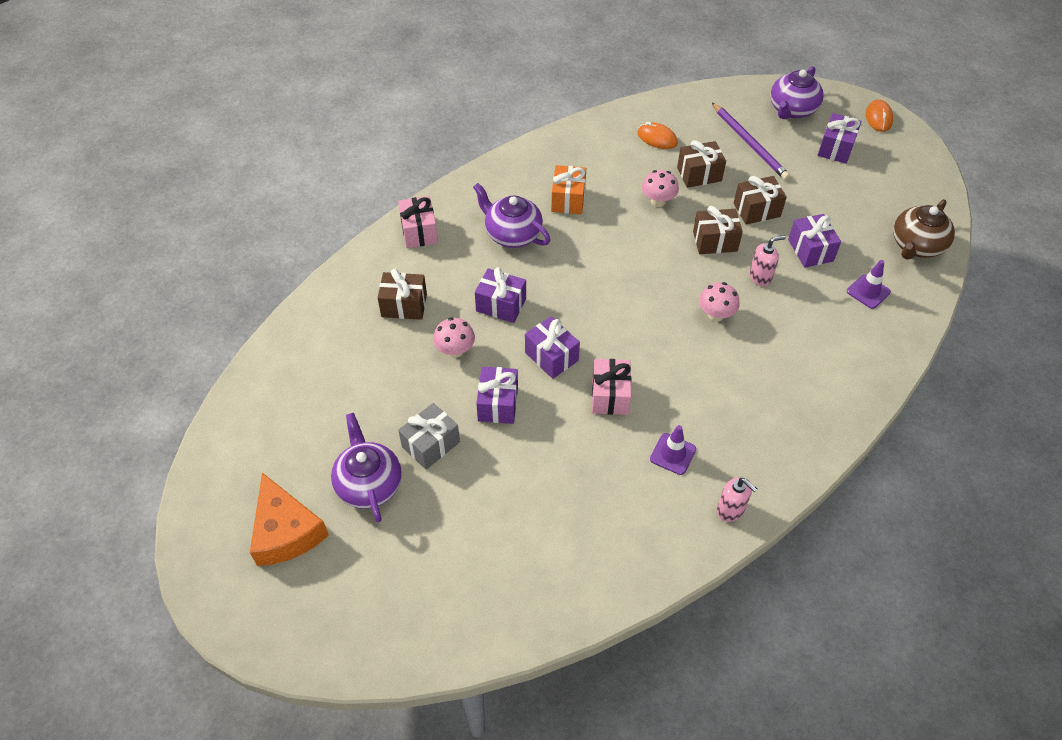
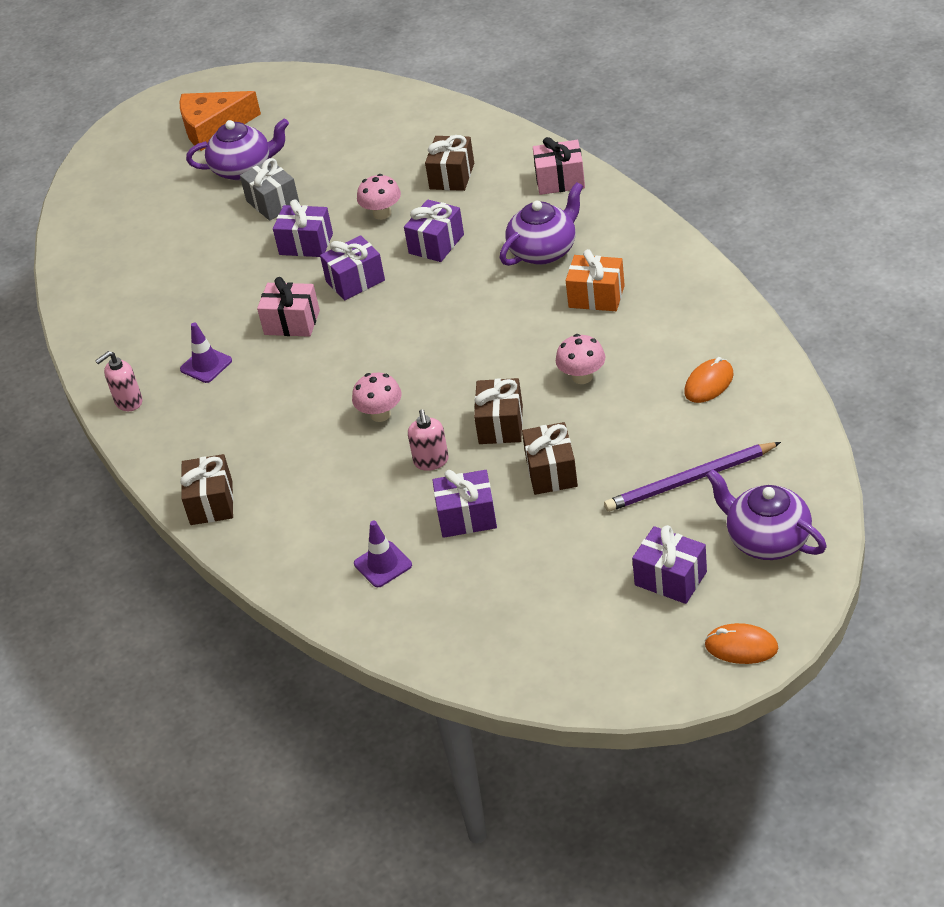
camera: 105 degrees right, 10 degrees down
(699, 174) = (629, 420): brown gift -> brown gift (211, 503)
(916, 246) = (453, 634): brown teapot -> none

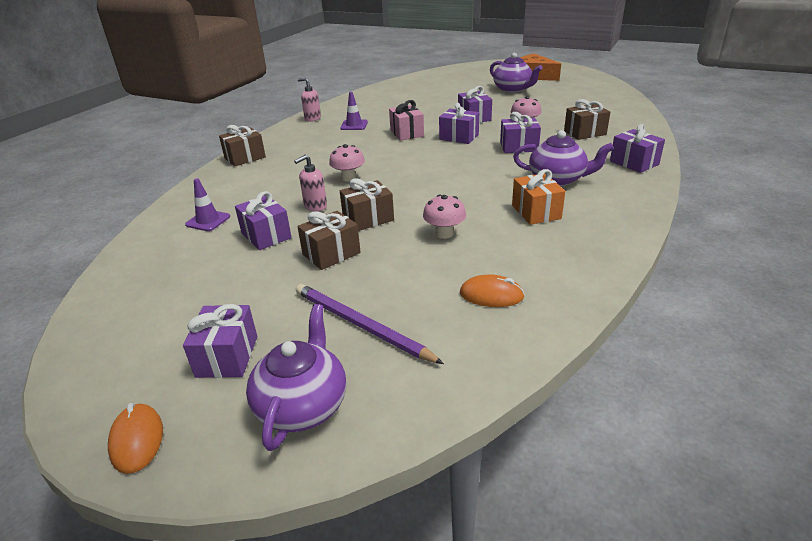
camera: 55 degrees right, 10 degrees down
(273, 203) = (496, 102): grey gift -> none
(560, 180) = (634, 163): pink gift -> purple gift

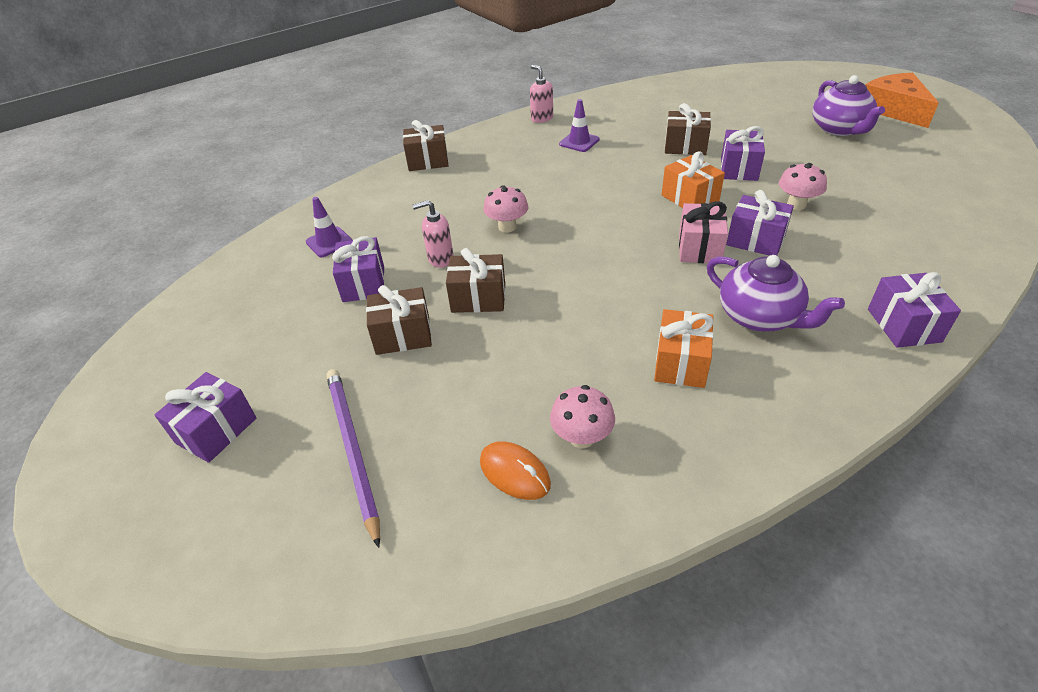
camera: 30 degrees right, 10 degrees up
(137, 440) = (88, 492): orange mouse -> none
(303, 405) = (227, 526): purple teapot -> none
(406, 133) = (630, 173): pink gift -> pink gift (699, 248)
(444, 234) = (541, 354): pink mushroom -> pink mushroom (582, 437)
(459, 137) = (690, 198): purple gift -> orange gift
(585, 133) = (877, 243): brown gift -> brown gift (685, 146)

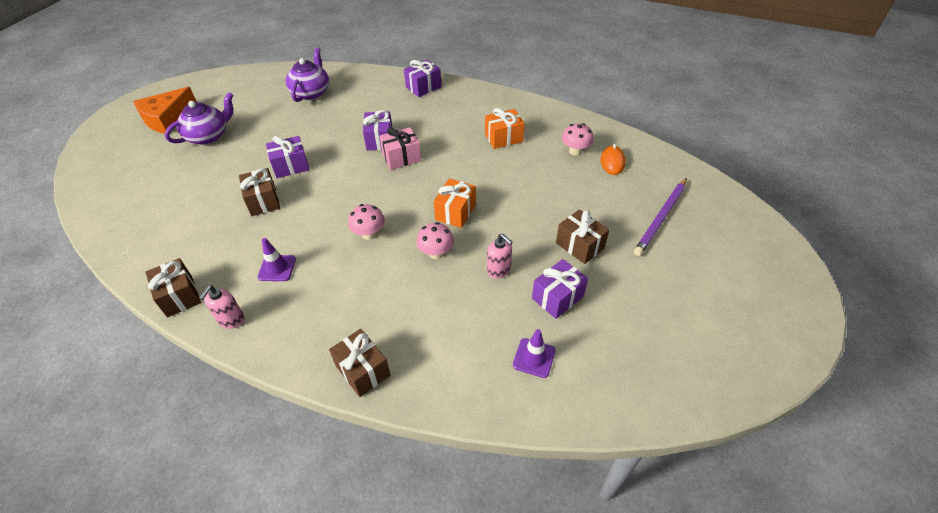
camera: 125 degrees left, 5 degrees up
(216, 430) = (716, 281): purple gift -> none
(478, 298) = (520, 229): brown gift -> brown gift (179, 296)
(690, 198) = (344, 177): orange gift -> orange gift (455, 212)
(760, 317) = (449, 124): purple teapot -> purple teapot (311, 92)
(796, 204) = (329, 134): pink mushroom -> pink mushroom (369, 234)

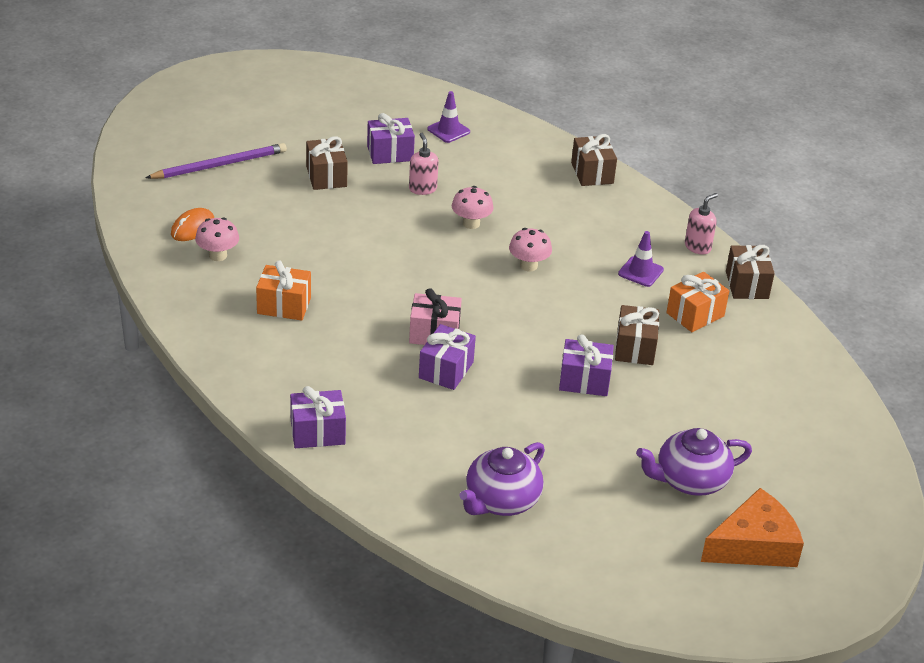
camera: 155 degrees left, 10 degrees down
(455, 212) = (420, 250): orange gift -> orange gift (695, 314)

